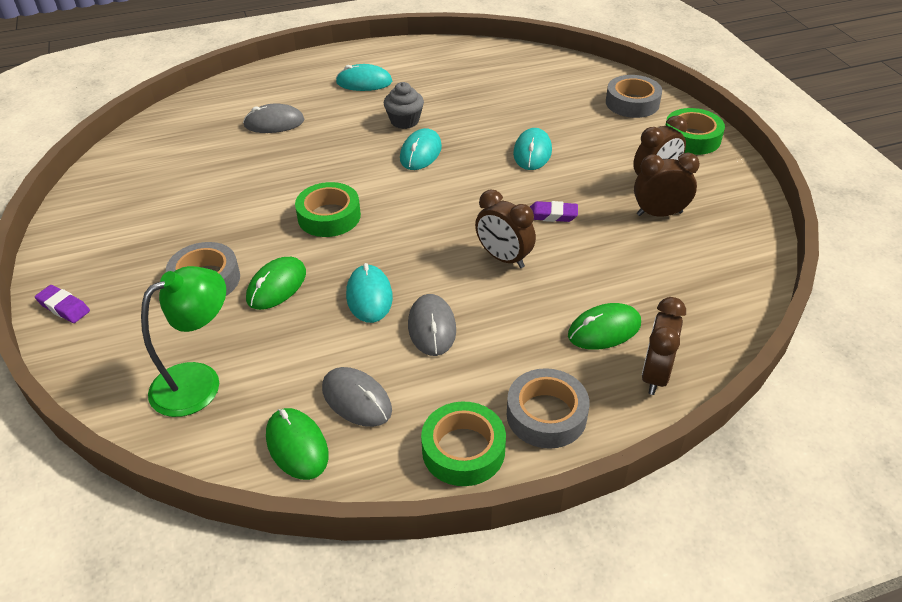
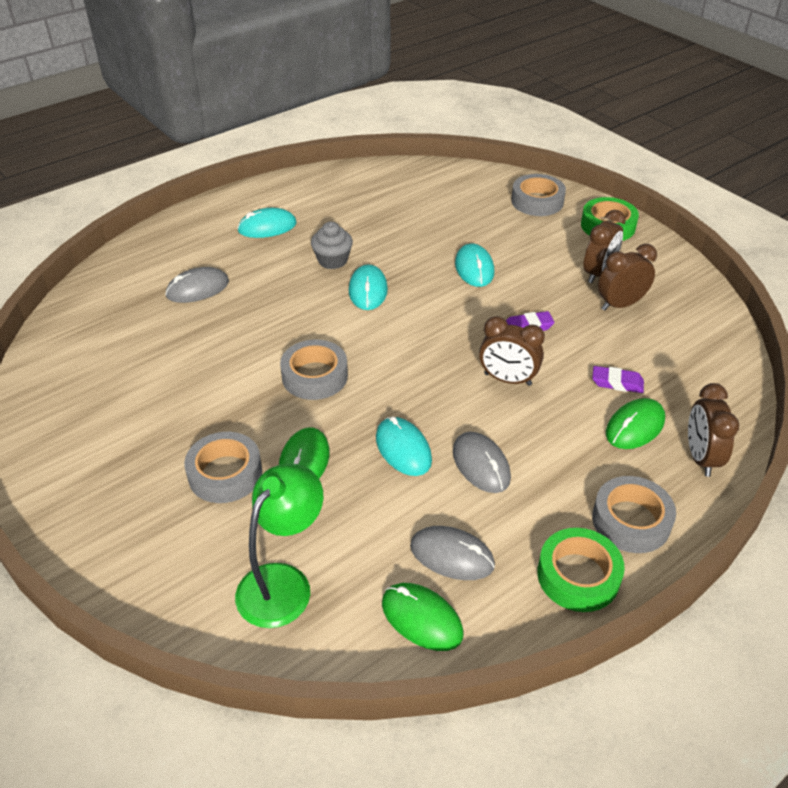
camera: 20 degrees left, 0 degrees up
(64, 307) = (84, 543): purple eraser -> purple eraser (617, 383)
(329, 216) = (315, 376): green tape -> grey tape

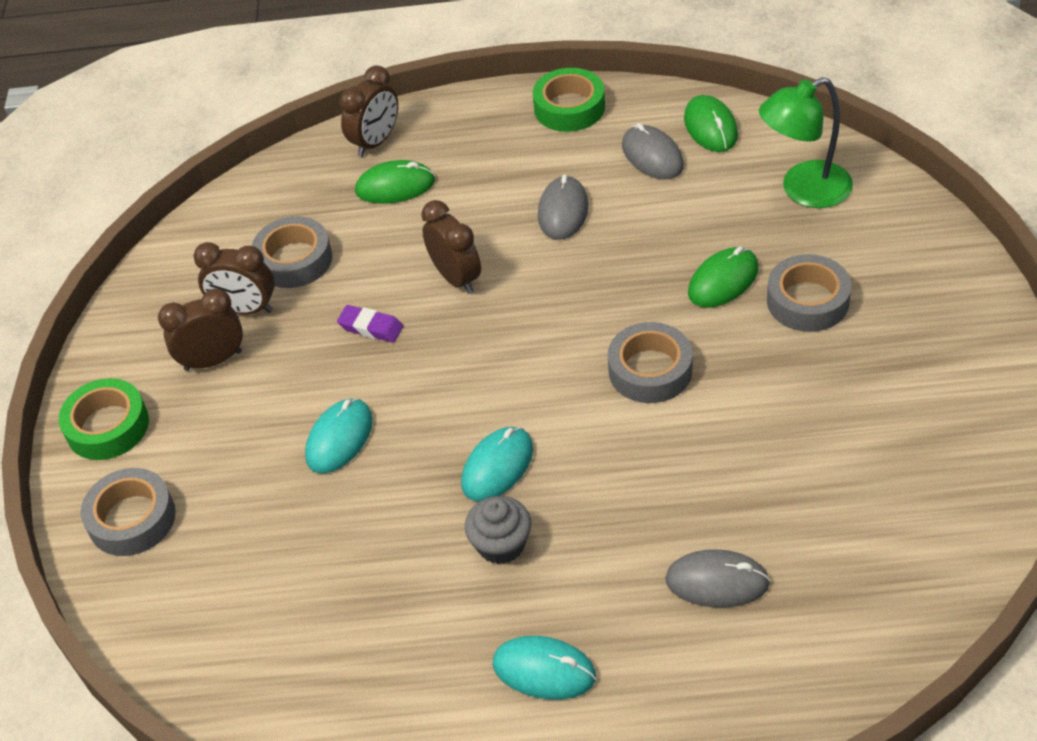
camera: 140 degrees left, 5 degrees up
(403, 449) = (620, 253): turquoise mouse -> none
(617, 383) = (359, 229): purple eraser -> none
(631, 521) = (488, 124): grey tape -> grey tape (294, 260)

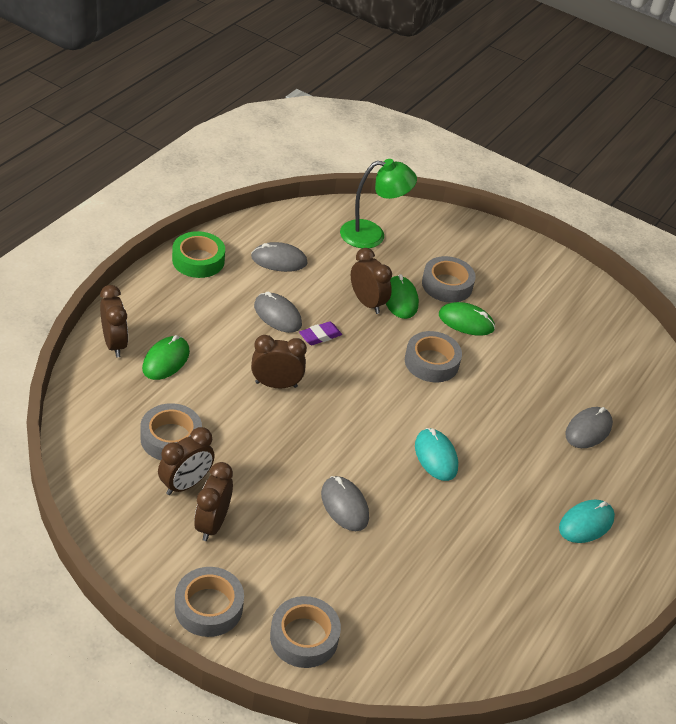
camera: 65 degrees left, 5 degrees down
(107, 426) = (208, 607): green tape -> grey tape
(339, 438) = (344, 505): turquoise mouse -> grey mouse
(371, 327) = (271, 441): purple eraser -> purple eraser (320, 336)
(501, 544) = (490, 488): grey cupcake -> none
(678, 260) = (367, 303): none -> brown clock
(710, 127) = (285, 229): green mouse -> green mouse (466, 322)
(804, 190) = (372, 235): green lamp -> green lamp turned 105 degrees counterclockwise

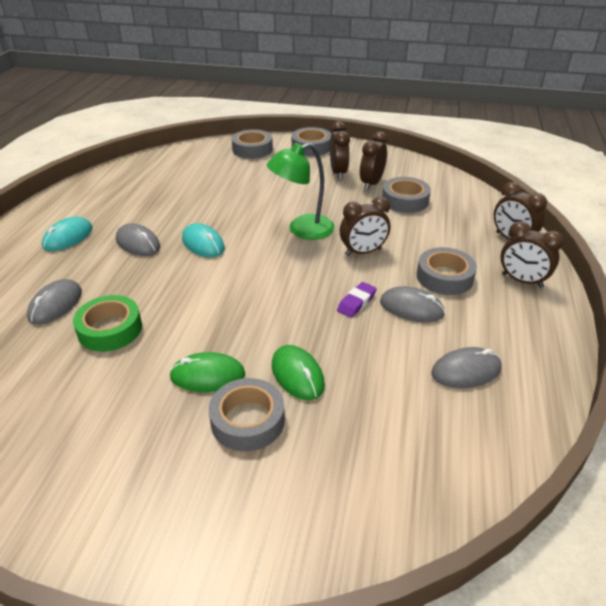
camera: 165 degrees right, 5 degrees down
(166, 360) = (462, 241): green mouse -> none
(198, 260) = (541, 336): green tape -> green tape (110, 329)
(344, 505) = (260, 200): grey mouse -> grey mouse (138, 243)
(367, 303) = (333, 356): brown clock -> brown clock (522, 281)
(372, 235) = (388, 465): green lamp -> green lamp (302, 230)
(431, 362) = (233, 315): grey tape -> grey tape (444, 277)

